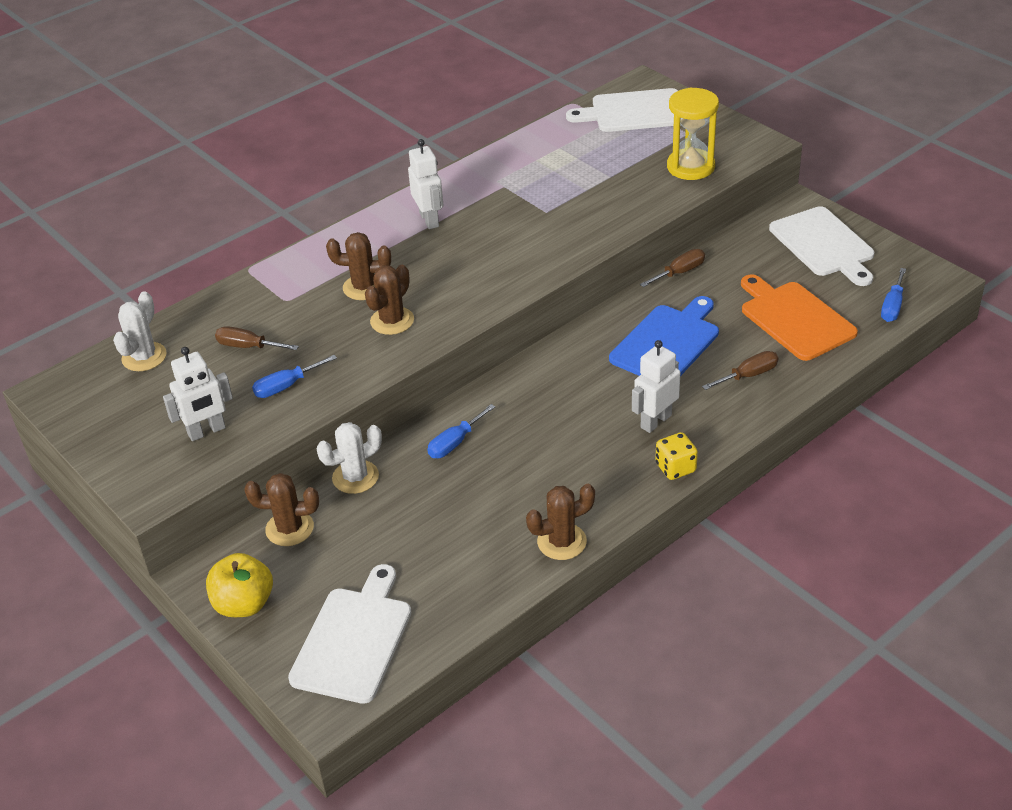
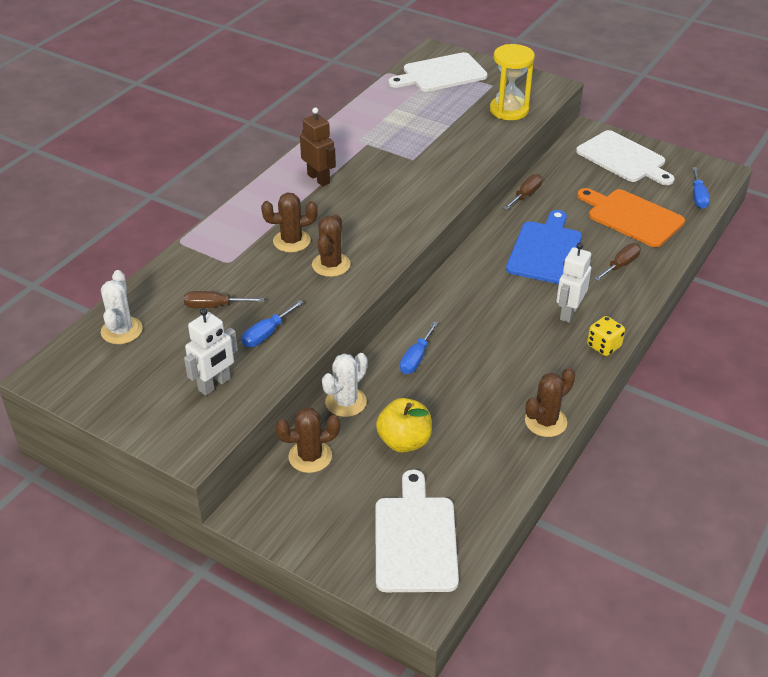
camera: 20 degrees left, 0 degrees up
(244, 604) = (302, 529): yellow apple -> yellow apple (404, 441)
(429, 220) = (319, 179): white robot -> brown robot

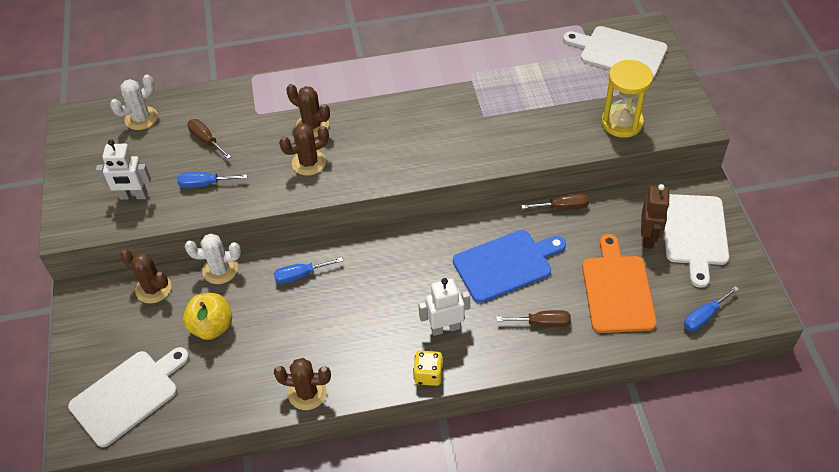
camera: 50 degrees right, 10 degrees up
(319, 179) = (398, 87): brown robot -> brown robot (648, 237)

